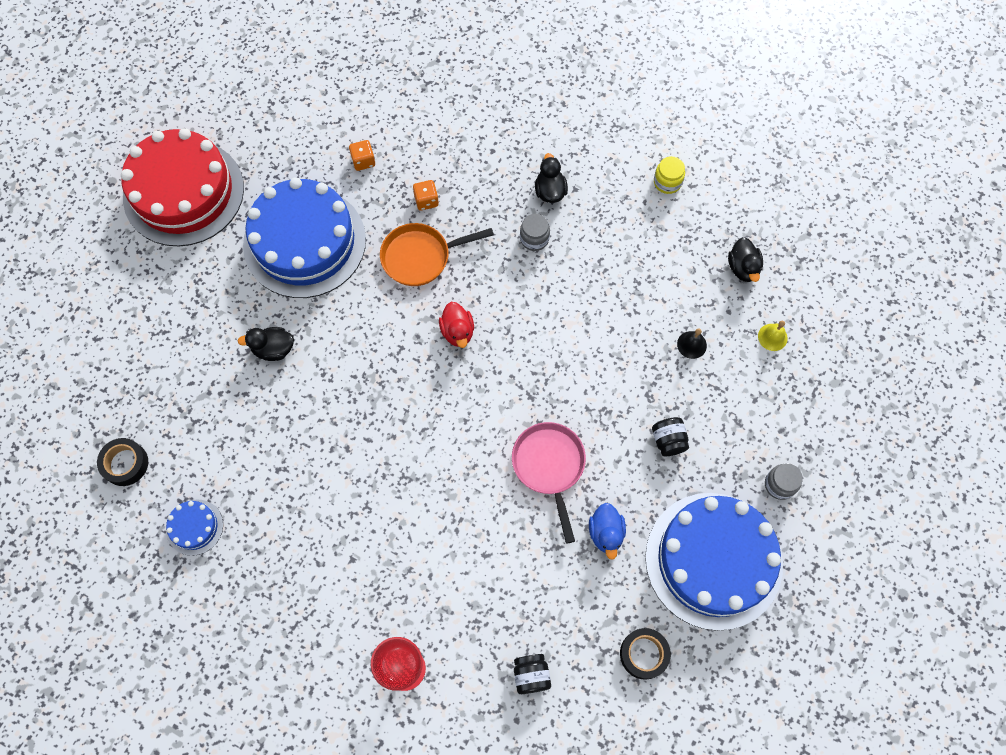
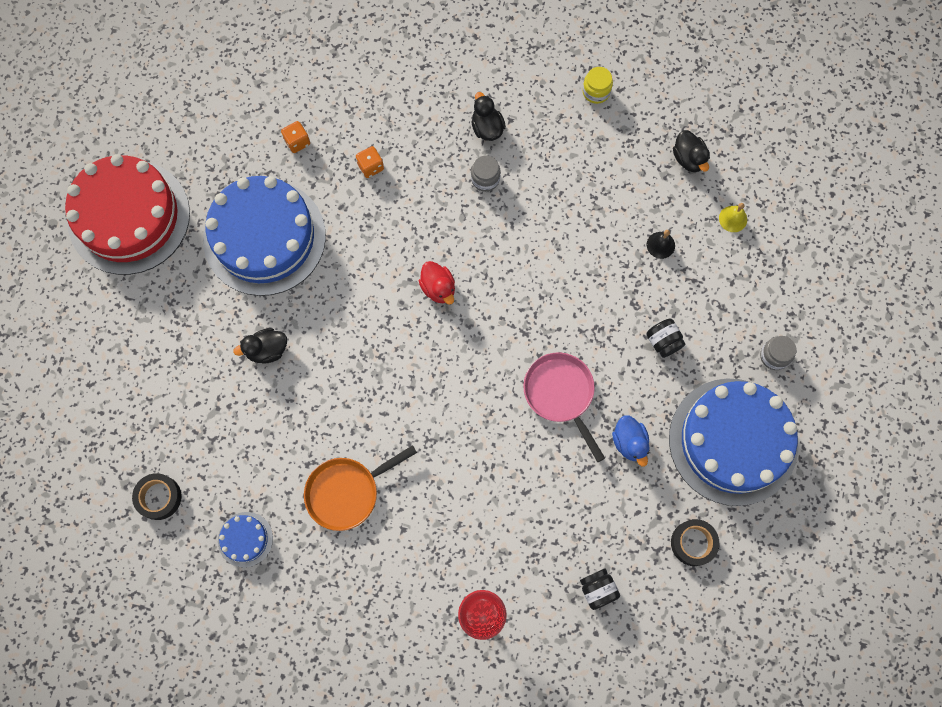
camera: 15 degrees left, 5 degrees up
(420, 257) = (381, 224): orange pan -> orange pan (347, 492)

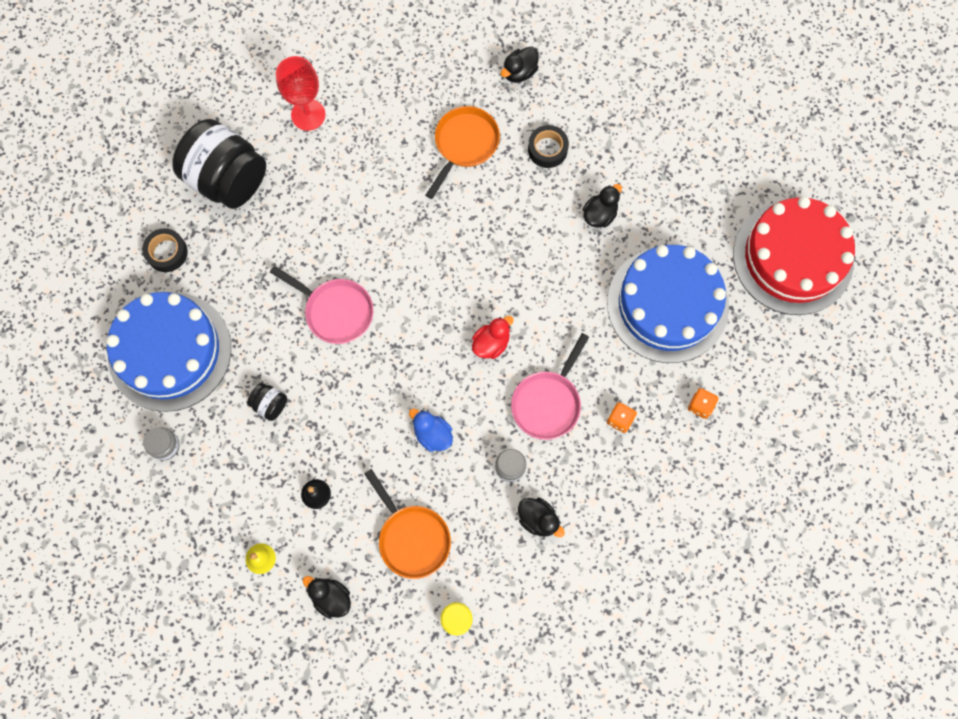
camera: 150 degrees right, 0 degrees up
(159, 497) = (604, 66): black tape -> black tape (547, 149)
(245, 539) = (519, 72): blue cake -> black duck
(421, 213) = (548, 402): none -> pink pan
(438, 288) = (491, 343): red duck -> red duck turned 105 degrees clockwise
(597, 589) = (227, 179): black jar -> black jar, size x2.39
(598, 168) = (411, 538): none -> orange pan
(629, 442) = (257, 303): blue duck -> blue duck (432, 434)

